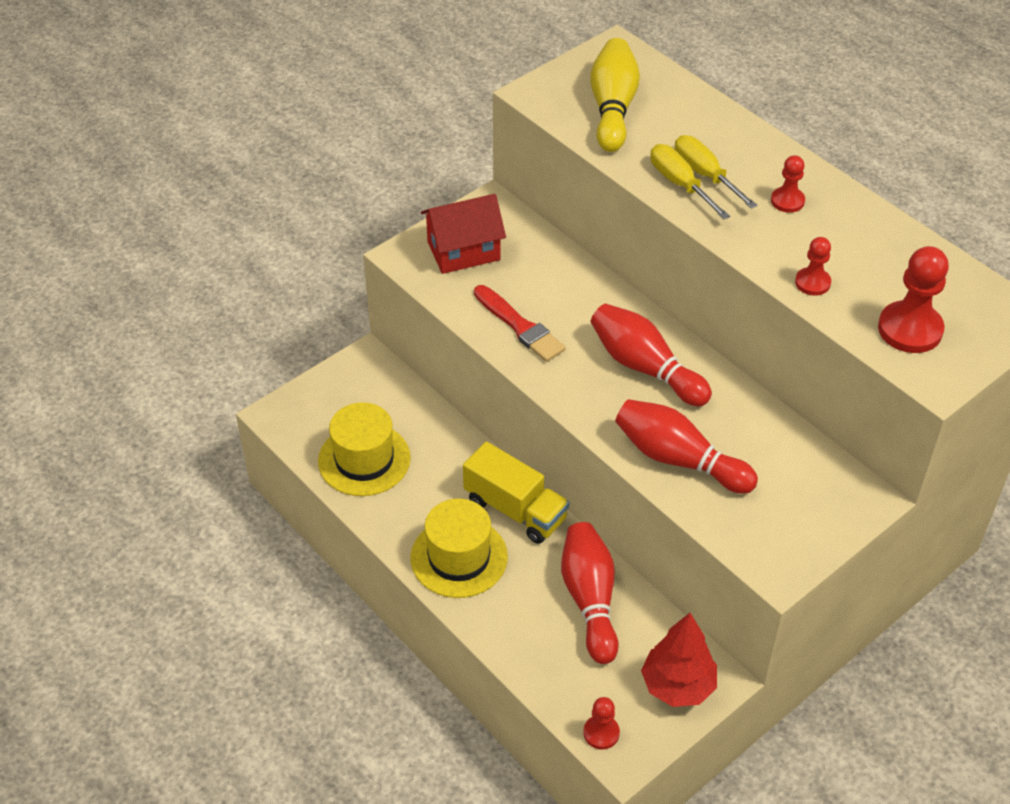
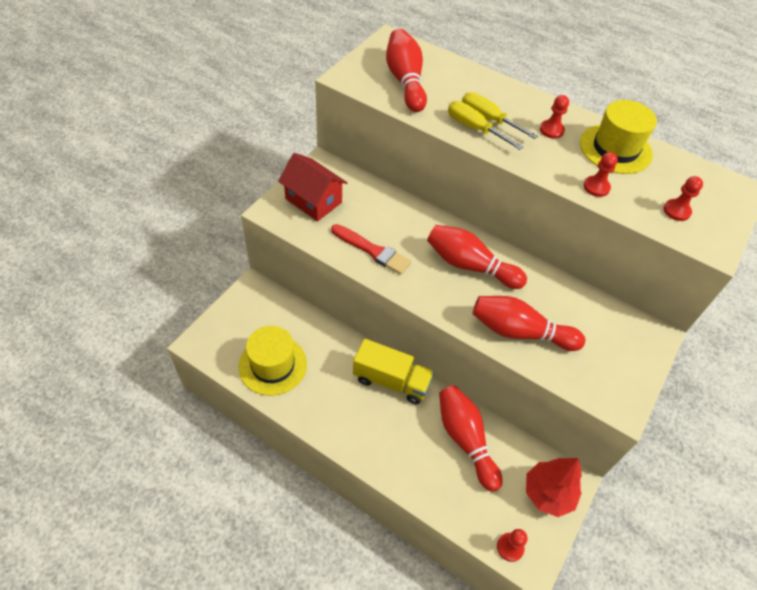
camera: 20 degrees left, 5 degrees up
(459, 557) = (363, 428): yellow hat -> yellow hat (615, 149)
(463, 251) = (313, 200): red house -> red house turned 75 degrees clockwise
(613, 108) = (405, 81): yellow bowling pin -> red bowling pin
(910, 329) = (676, 211): red pawn -> red pawn, size x0.57

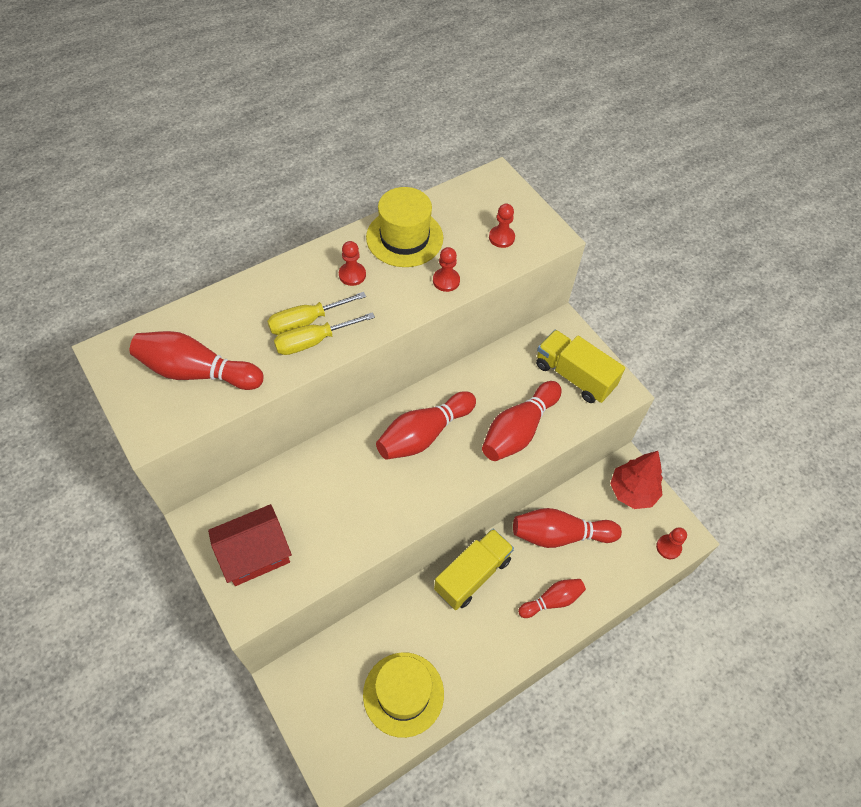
camera: 65 degrees left, 5 degrees up
(372, 250) = (361, 520): red brush -> none
(400, 452) = (552, 601): none -> red bowling pin
(607, 360) = (574, 376): none -> yellow truck

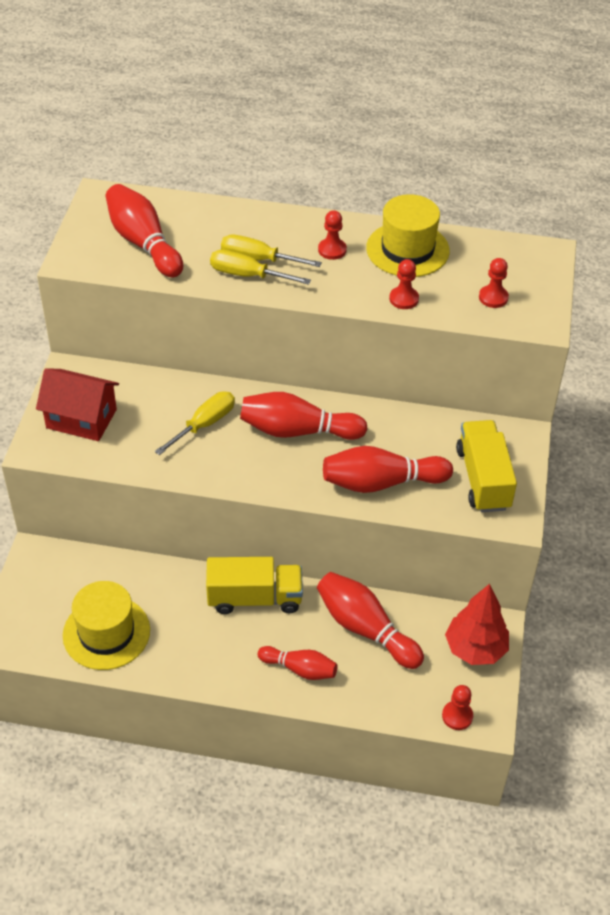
camera: 45 degrees right, 10 degrees down
(354, 482) = (204, 424): none -> yellow screwdriver

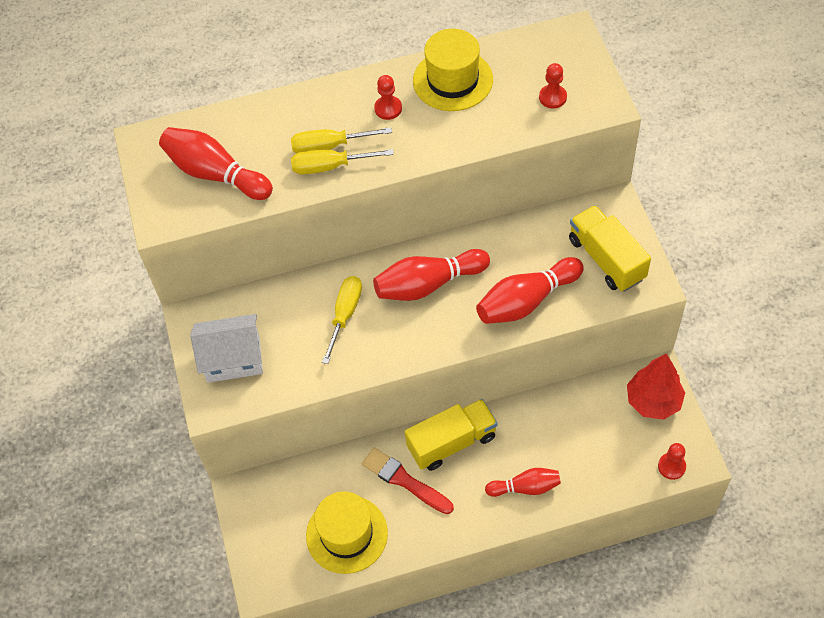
camera: 20 degrees left, 10 degrees up
(81, 419) = (233, 359): red house -> white house
(189, 611) = (404, 480): none -> red brush
(365, 629) = (557, 426): red bowling pin -> none
(404, 299) = (479, 131): red pawn -> none

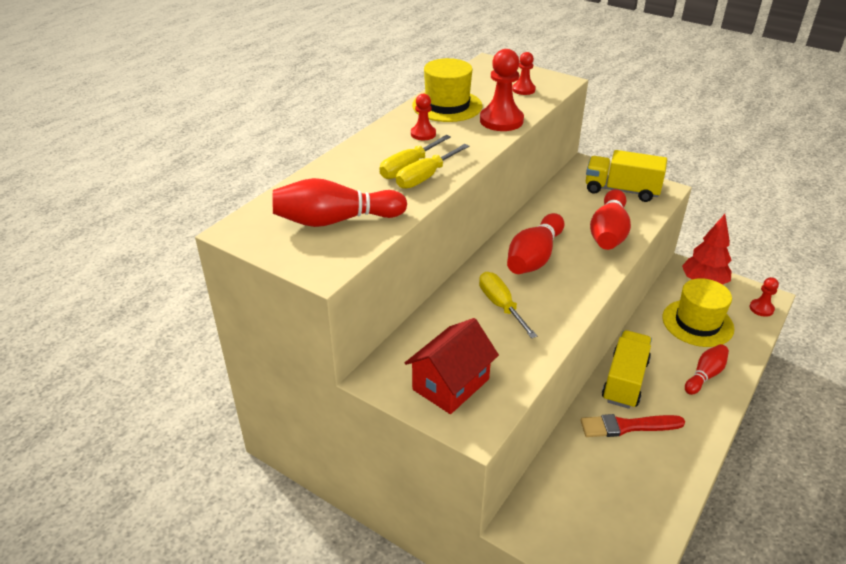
camera: 45 degrees left, 20 degrees down
(233, 359) = (451, 384): white house -> red house
(347, 534) = (637, 493): yellow hat -> yellow hat (697, 323)
(476, 131) = (501, 121): none -> red pawn

